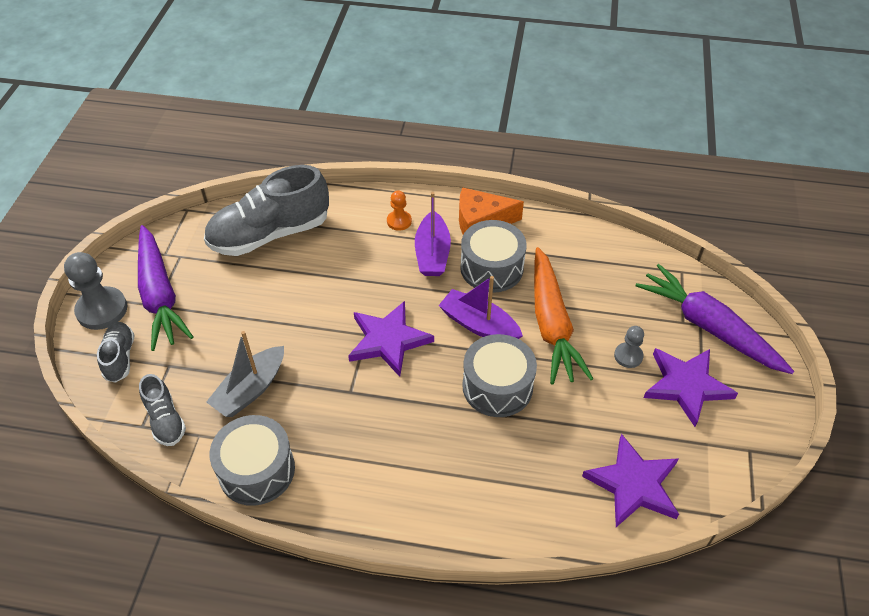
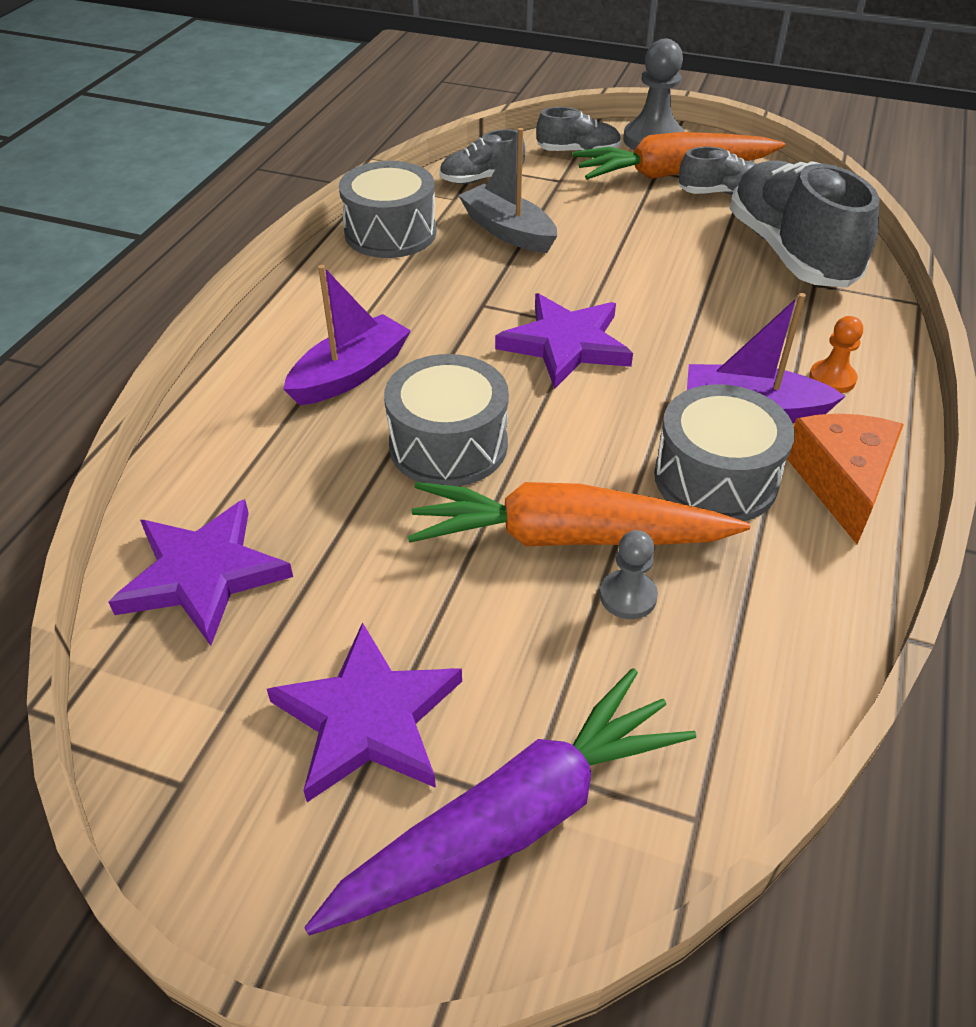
camera: 100 degrees right, 5 degrees down
(160, 295) = (673, 173): purple carrot -> orange carrot
(190, 268) = (720, 193): none -> grey shoe
(479, 325) = (580, 442): purple boat -> purple boat (350, 374)
(628, 356) = (466, 637): grey pawn -> grey pawn (628, 596)

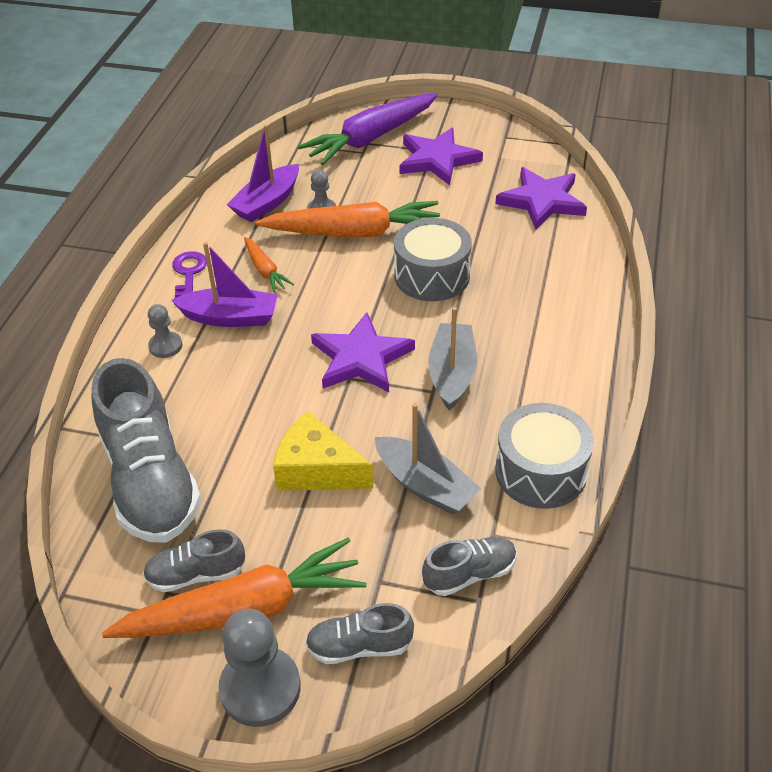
camera: 175 degrees right, 0 degrees up
(350, 374) = (515, 318): purple boat -> purple boat (267, 203)
(454, 319) = (452, 374): none -> grey boat
(617, 249) = (317, 470): none -> yellow cheese
(715, 478) = (265, 270): grey drum -> orange carrot
(832, 379) = (165, 346): orange pawn -> grey pawn
(841, 482) = (189, 274): orange cheese -> purple key

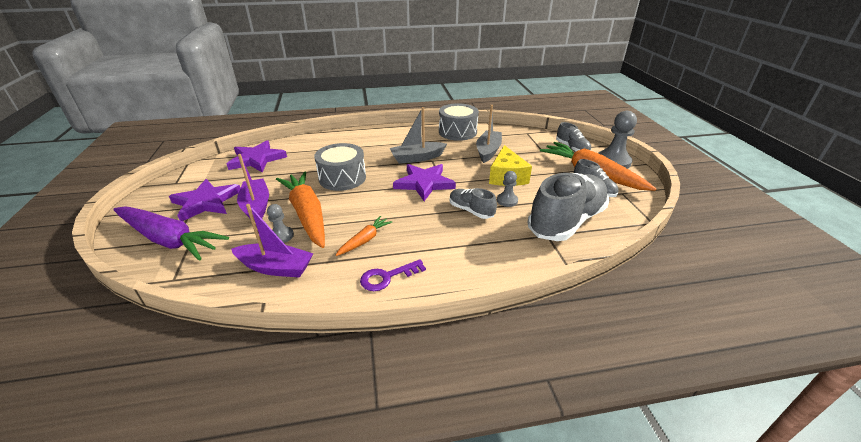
camera: 115 degrees left, 10 degrees down
(165, 346) = (468, 257): grey pawn -> grey pawn (507, 200)
(230, 317) = (422, 239): purple boat -> purple boat (256, 206)
(469, 574) = (518, 136): grey shoe -> grey shoe (471, 211)

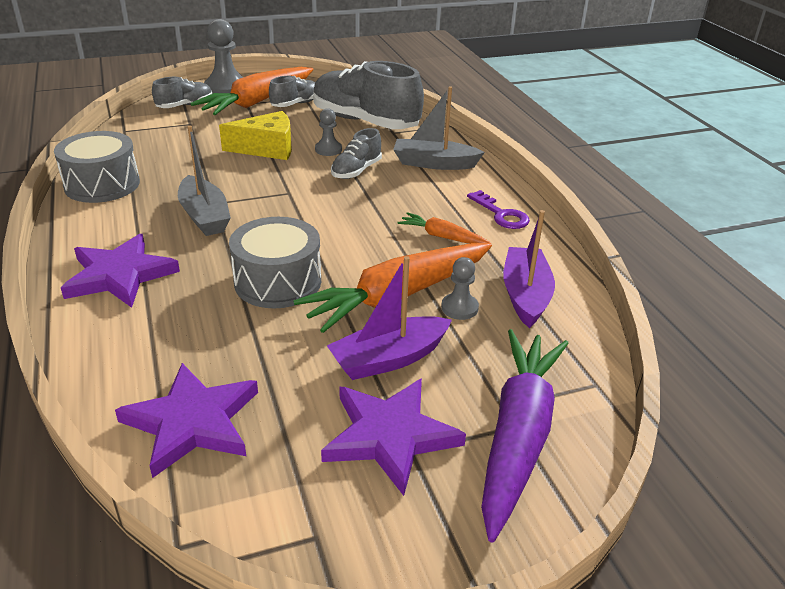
camera: 100 degrees left, 0 degrees up
(424, 183) = (290, 205): purple star -> purple star (120, 275)
(488, 151) = (186, 159): grey boat -> grey boat (434, 163)

